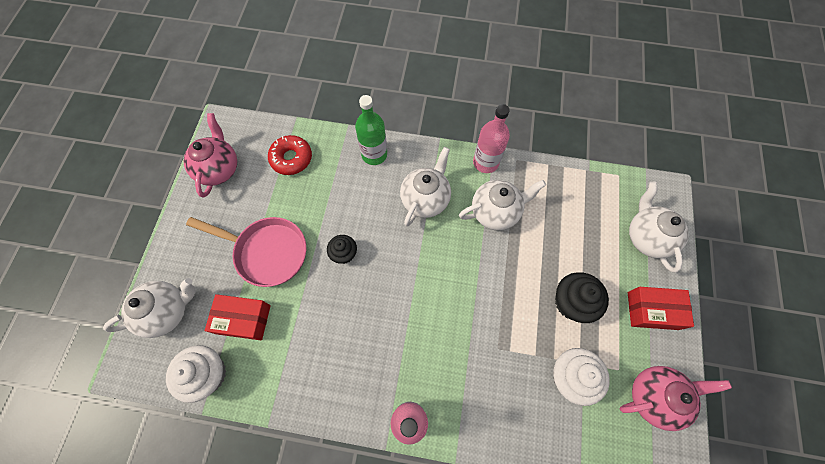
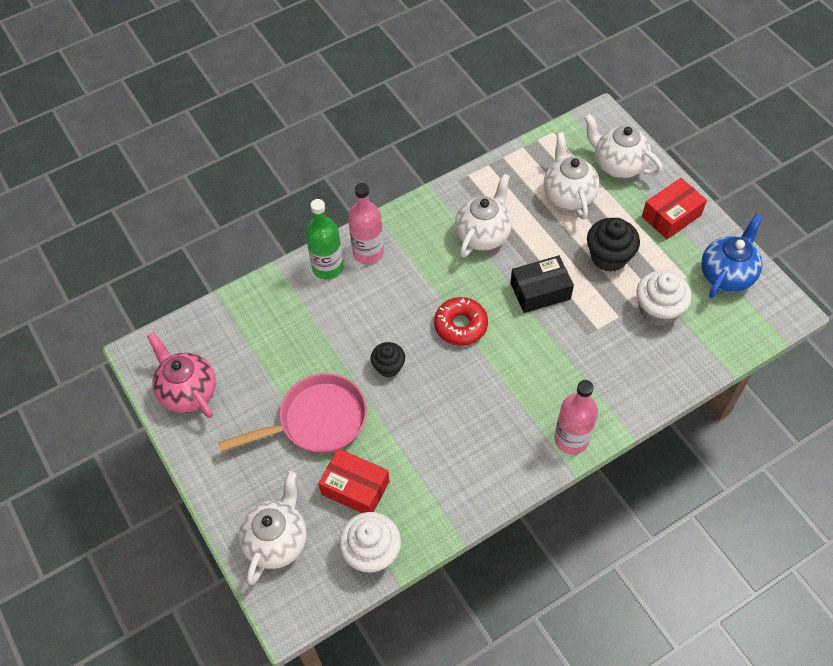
camera: 40 degrees left, 10 degrees down
(243, 319) = (355, 488): red box -> red box turned 60 degrees clockwise
(291, 158) = (251, 329): red donut -> red donut (460, 325)
(425, 199) = (413, 269): white teapot -> white teapot (568, 195)
(485, 162) = (434, 201): pink bottle -> pink bottle (368, 252)
(495, 286) = (540, 291): none -> black box
(654, 396) = (726, 275): pink teapot -> blue teapot

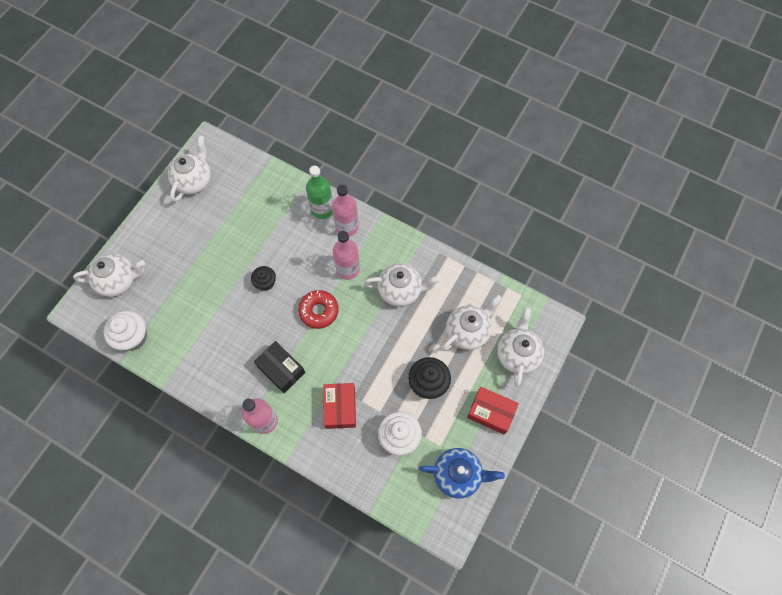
camera: 60 degrees right, 10 degrees up
(188, 392) = (194, 181): pink teapot -> white teapot
(316, 421) = (207, 261): pink pan -> none
(355, 488) = (171, 306): red box -> red box (340, 408)
(424, 274) = (348, 269): none -> pink bottle
(540, 291) = (373, 349): black box -> black box (281, 369)

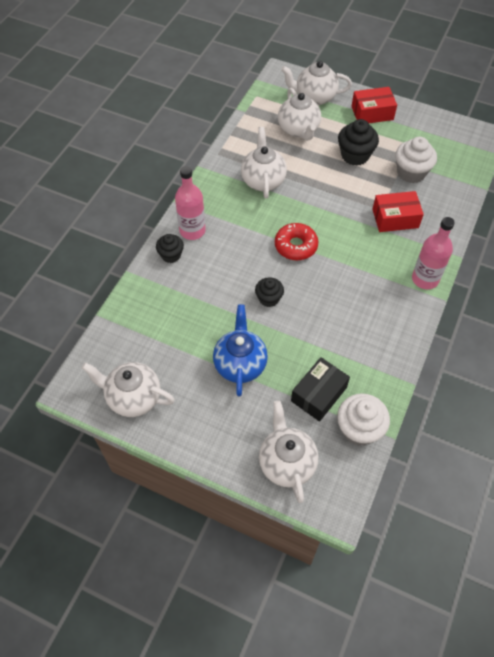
camera: 95 degrees left, 10 degrees down
(281, 369) = (367, 271): black box -> black box (319, 394)
(322, 209) = (171, 255): green bottle -> black cupcake
(348, 269) = (244, 225): pink bottle -> none
(458, 475) = (433, 132): blue teapot -> blue teapot (240, 364)
(468, 331) = (298, 130): white teapot -> white teapot turned 150 degrees counterclockwise
(491, 412) = (372, 113): red box -> red box turned 60 degrees clockwise

